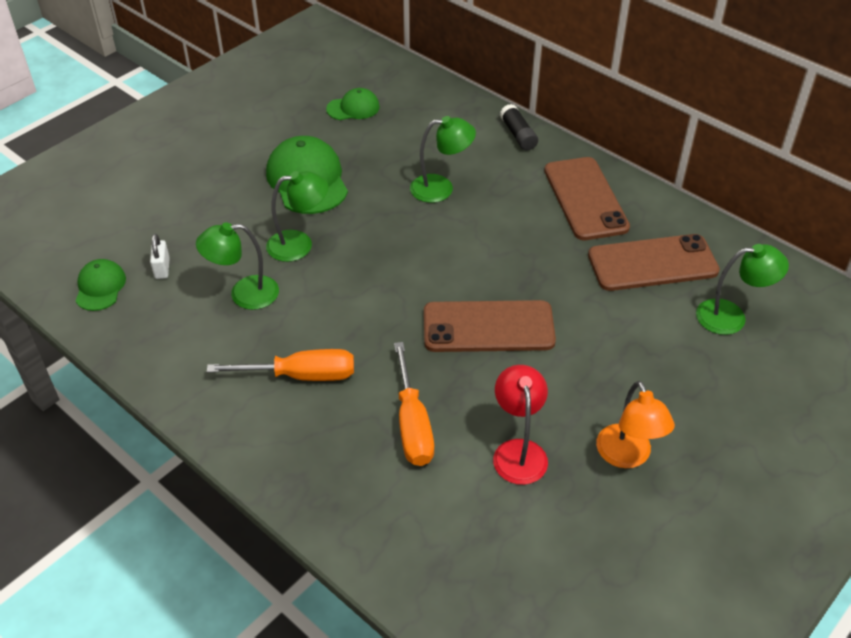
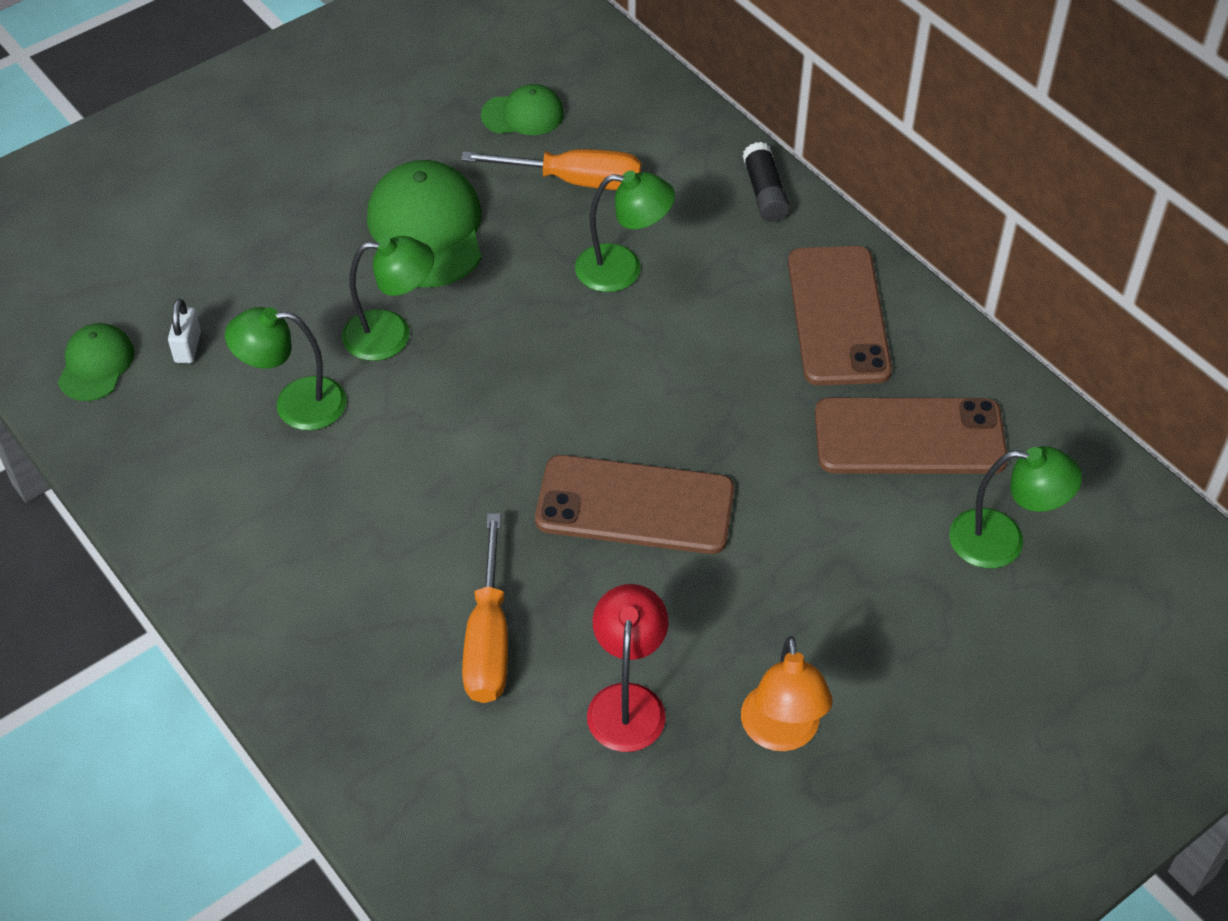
camera: 10 degrees right, 5 degrees up
(302, 375) = (351, 542): orange screwdriver -> orange screwdriver (576, 181)

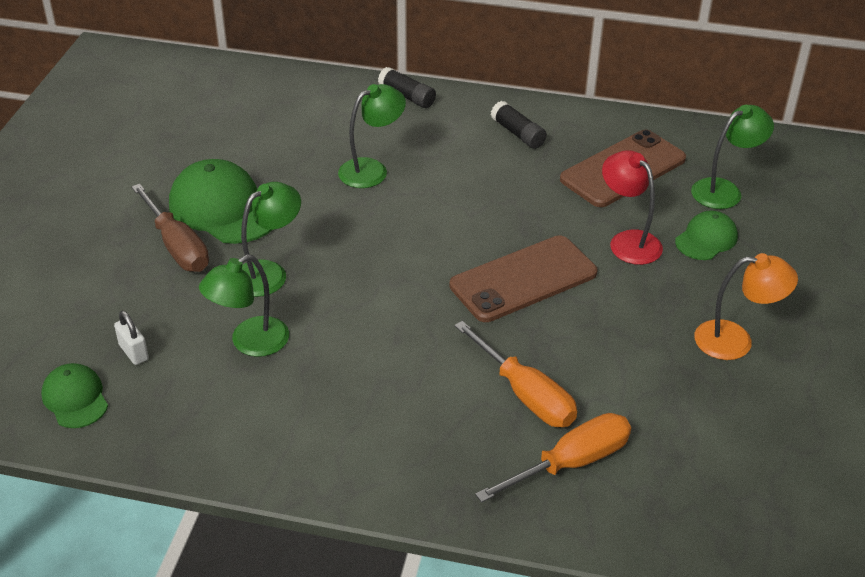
camera: 40 degrees left, 10 degrees down
(338, 250) = (177, 247): none -> brown screwdriver
(523, 114) = (215, 122): green cap -> green cap (706, 239)
(576, 181) = (289, 140): orange screwdriver -> orange screwdriver (572, 462)
(627, 702) = (641, 377): red lamp -> red lamp (628, 241)
(781, 733) = (735, 341): orange lamp -> orange lamp turned 45 degrees counterclockwise
(838, 316) = (518, 133): brown phone -> black glue stick

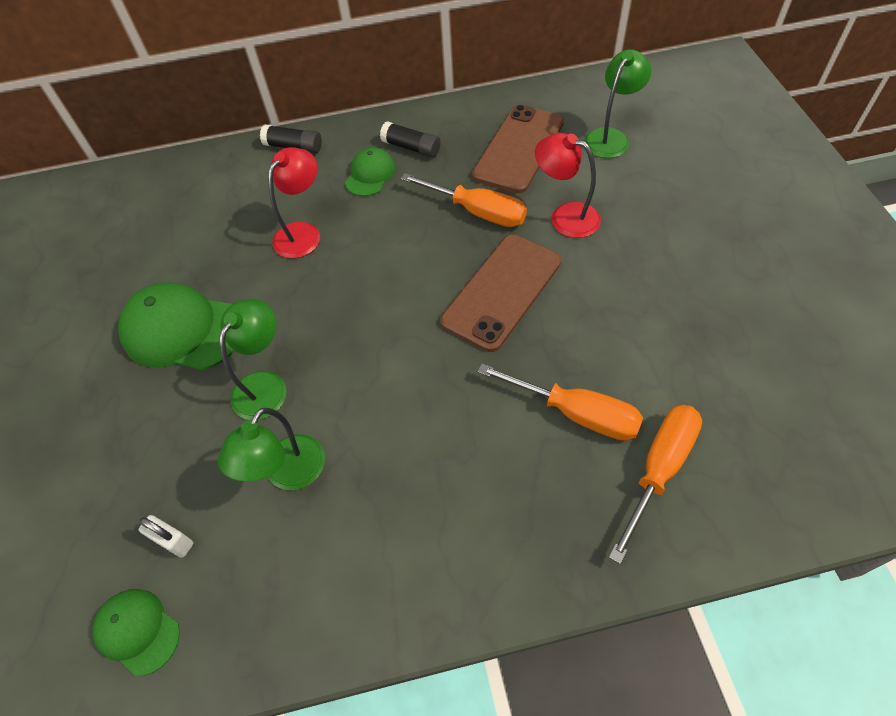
camera: 20 degrees left, 15 degrees up
(177, 247) = (157, 394): brown screwdriver -> none
(372, 169) = (303, 233): green lamp -> red lamp
(545, 209) = (478, 212): none -> orange screwdriver
(706, 239) = (625, 189): green cap -> green cap (370, 174)
(735, 341) = (710, 278): orange lamp -> none

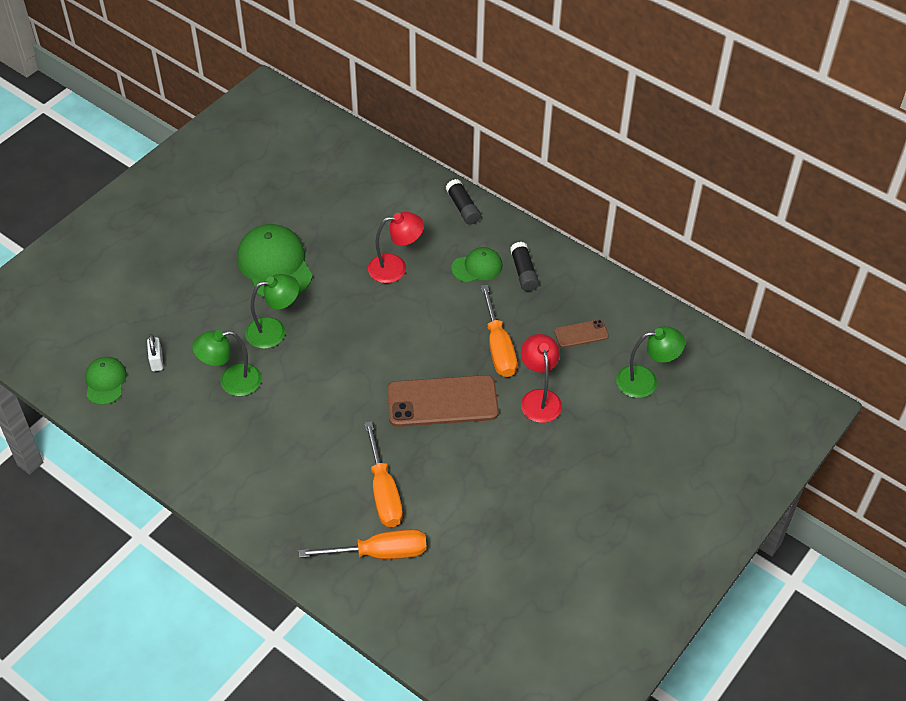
camera: 45 degrees right, 5 degrees down
(519, 149) = (581, 334): brown phone -> brown phone, size x0.49

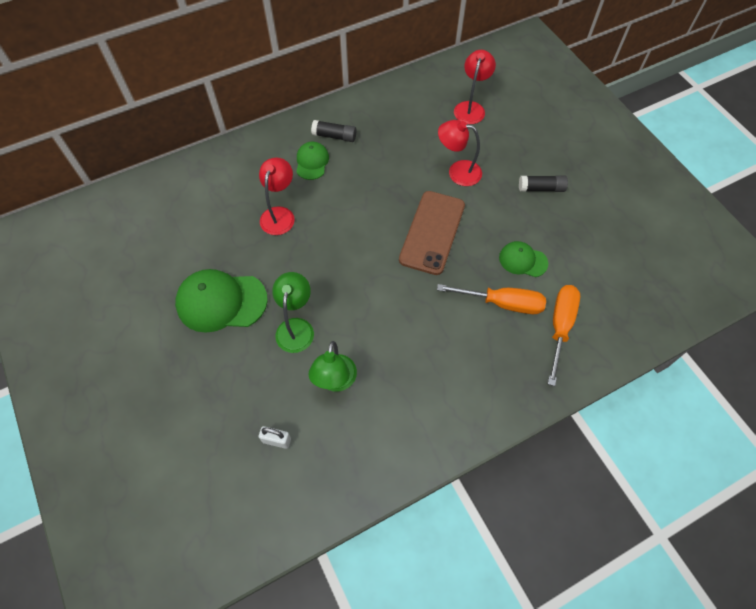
camera: 65 degrees left, 10 degrees up
(105, 382) = (276, 498): green cap -> green cap (522, 260)
(463, 208) = (246, 148): black glue stick -> black glue stick (541, 188)
(498, 348) = (398, 178): orange screwdriver -> none
(581, 334) = (411, 126): brown phone -> none
(645, 381) = (471, 108): green lamp -> red lamp

